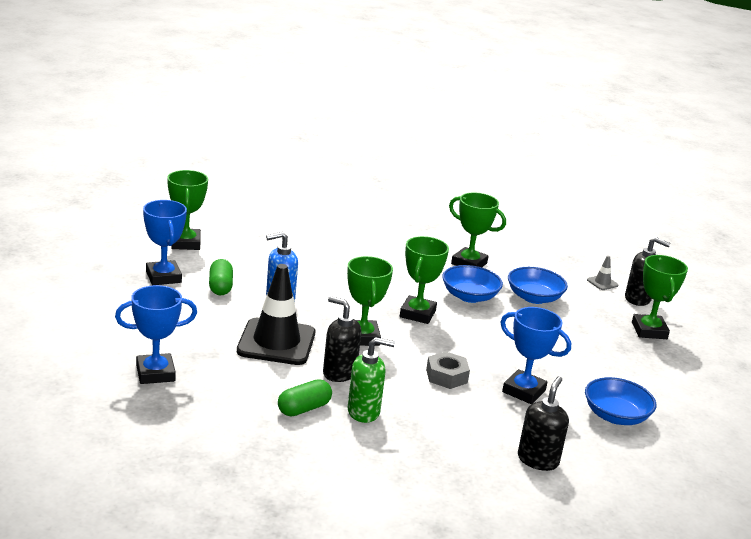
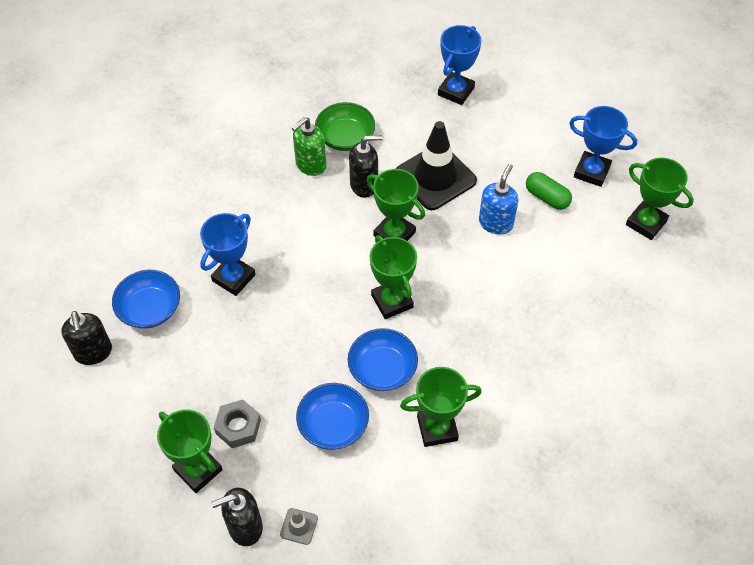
camera: 140 degrees right, 30 degrees up
(304, 409) = (345, 137): green capsule -> green bowl
(446, 376) = (298, 245): grey nut -> grey nut (238, 427)
(523, 391) = (233, 278): blue trophy -> blue trophy turned 45 degrees counterclockwise
(538, 460) = (170, 215): black soap dispenser -> black soap dispenser (93, 352)

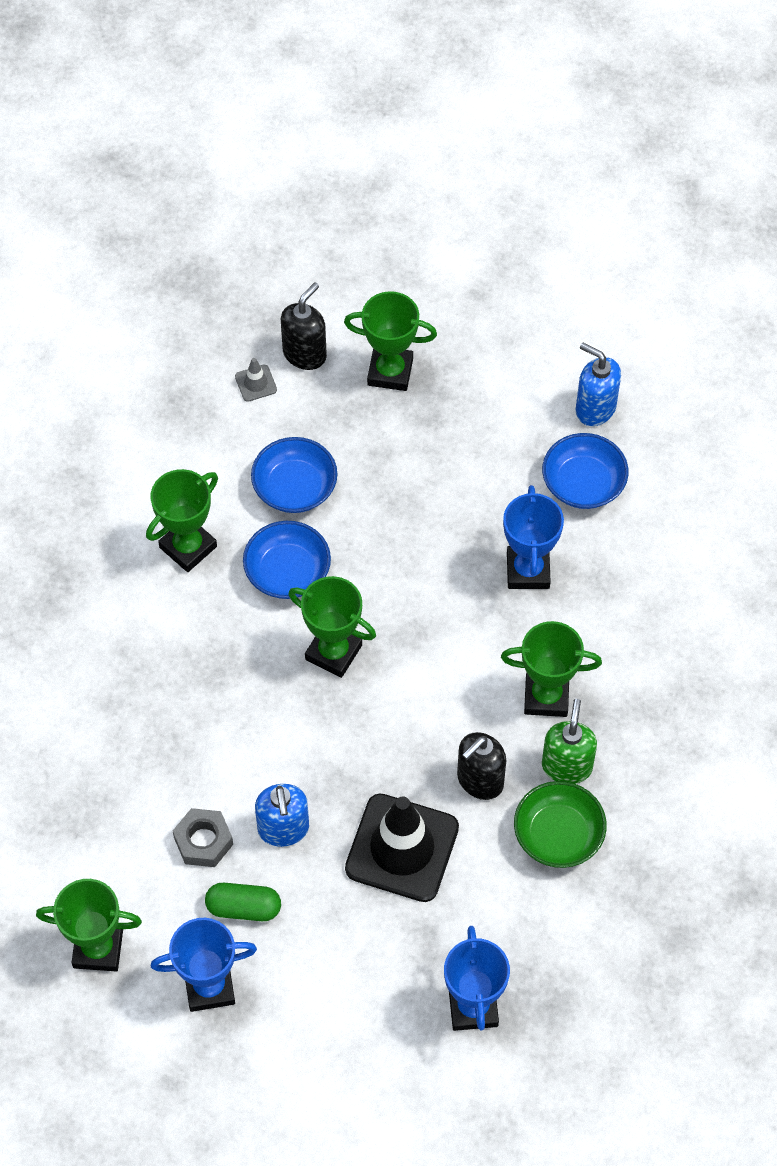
camera: 145 degrees right, 5 degrees up
(93, 352) = (595, 408): black soap dispenser -> blue soap dispenser
(238, 427) = (386, 430): grey nut -> grey nut (203, 841)
(394, 234) = (393, 736): green trophy -> green trophy (546, 696)

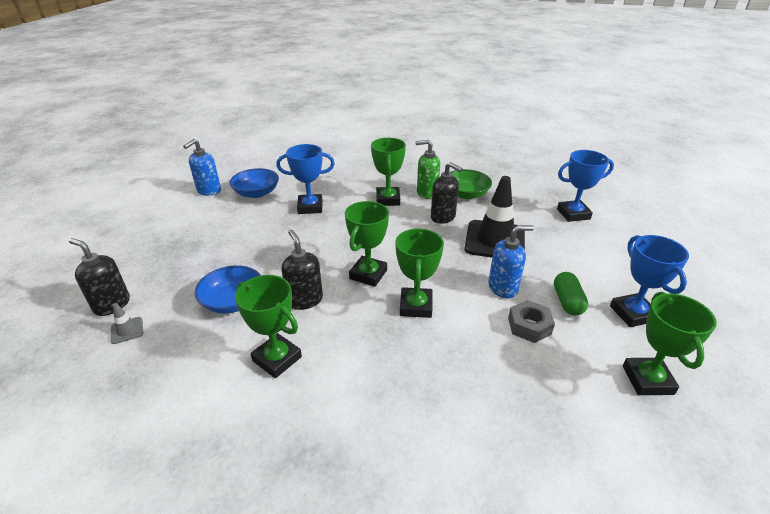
camera: 95 degrees left, 25 degrees down
(287, 572) = (305, 300): blue bowl -> black soap dispenser
(390, 372) = (149, 263): green trophy -> green trophy (416, 306)

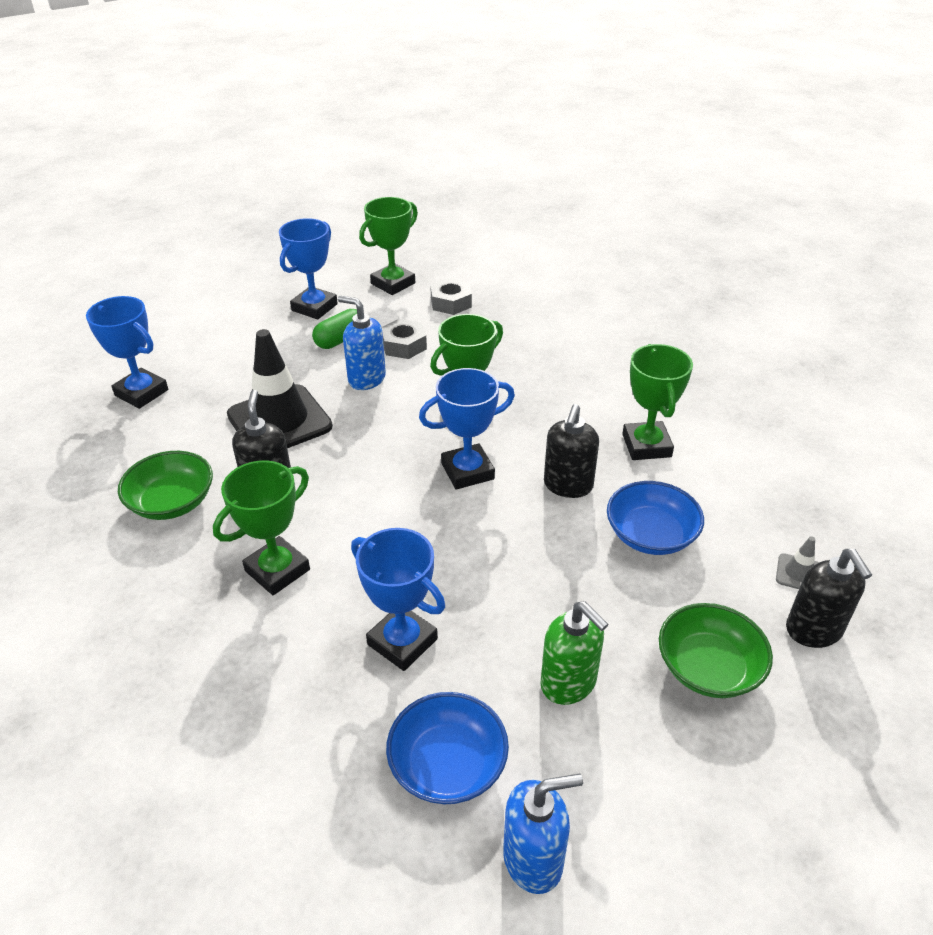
camera: 135 degrees left, 5 degrees up
(168, 262) = (708, 667): none -> green bowl
(368, 274) = (467, 471): green trophy -> blue trophy
(427, 193) = (209, 543): green soap dispenser -> green soap dispenser (569, 683)
(577, 395) = (451, 302): none -> grey nut

